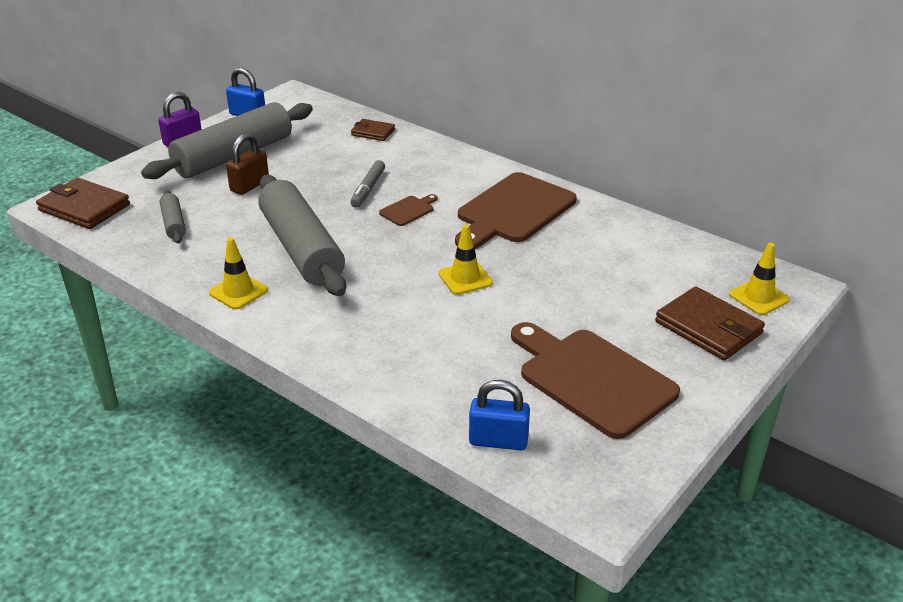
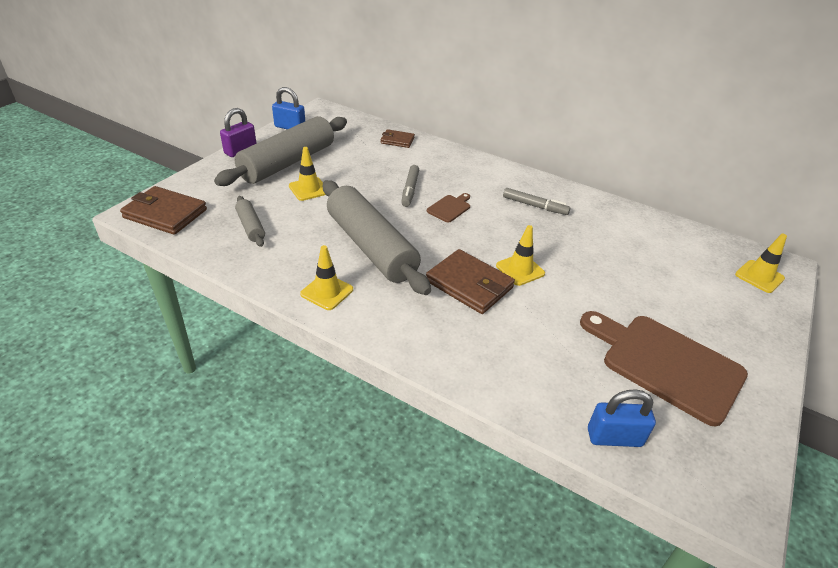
camera: 10 degrees left, 5 degrees up
(249, 185) = (309, 189): brown padlock -> yellow traffic cone
(513, 211) = (534, 206): brown cutting board -> grey marker
(708, 328) = (735, 307): brown wallet -> brown wallet (469, 284)

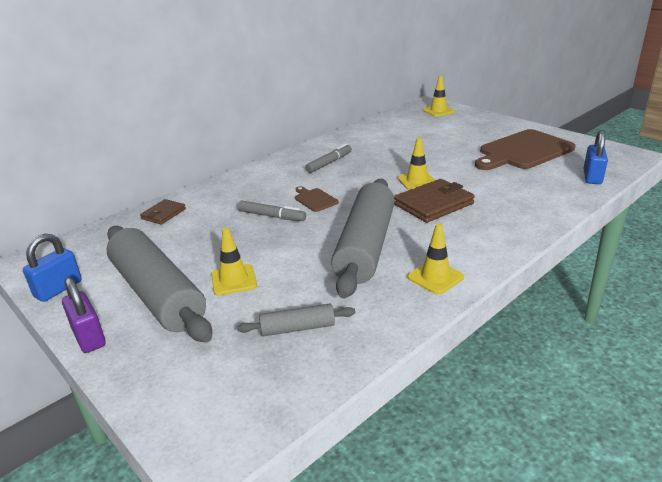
camera: 70 degrees left, 10 degrees down
(165, 213) = (228, 416): brown wallet -> none
(371, 247) = (365, 246): grey rolling pin -> grey rolling pin turned 60 degrees counterclockwise

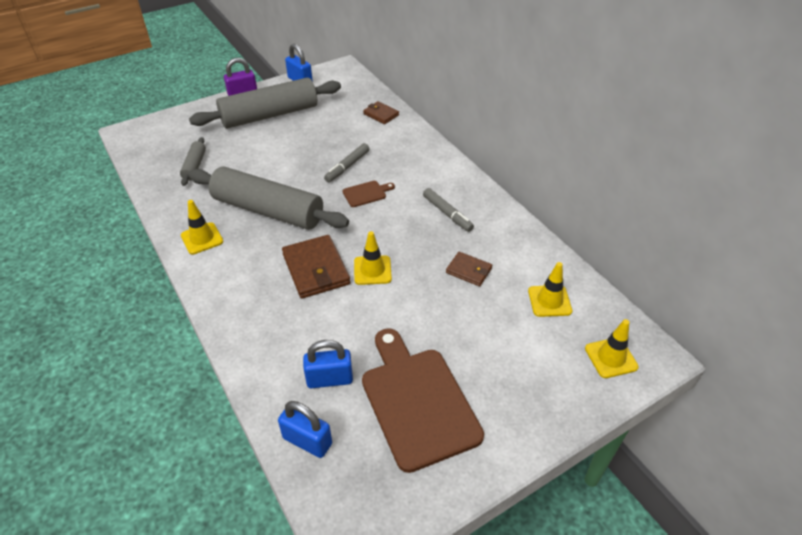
camera: 100 degrees right, 15 degrees up
(233, 280) = (265, 144): yellow traffic cone -> yellow traffic cone (549, 301)
(392, 149) = (468, 270): none -> brown wallet
(537, 179) = (329, 379): none -> blue padlock

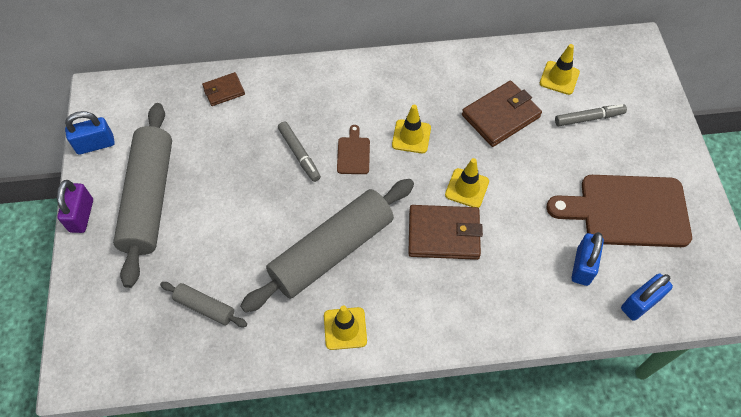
camera: 65 degrees left, 15 degrees up
(447, 213) = (419, 100): grey marker -> grey marker (588, 118)
(468, 270) = (500, 116): brown wallet -> brown wallet, size x1.75
(611, 358) = (629, 69): yellow traffic cone -> yellow traffic cone (411, 136)

